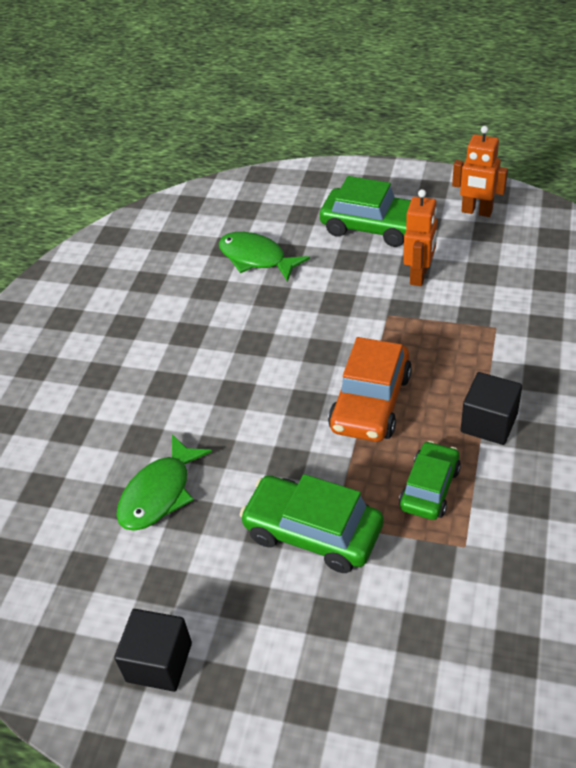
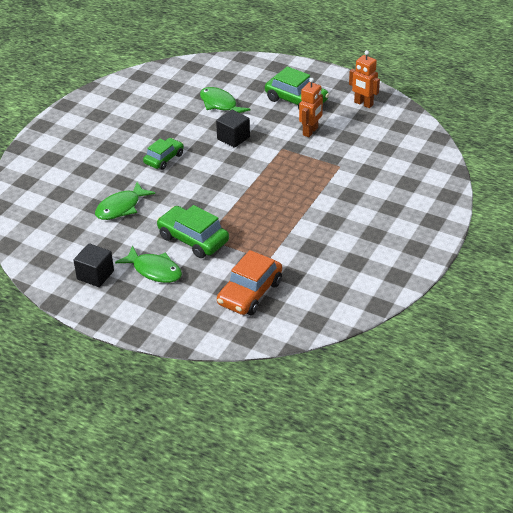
camera: 10 degrees right, 5 degrees down
(268, 622) = (154, 270): none -> green fish
(371, 402) = (251, 188): orange car -> orange car (250, 293)
(429, 488) = (262, 232): green car -> green car (164, 159)
(489, 423) = (310, 210): black cube -> black cube (233, 138)

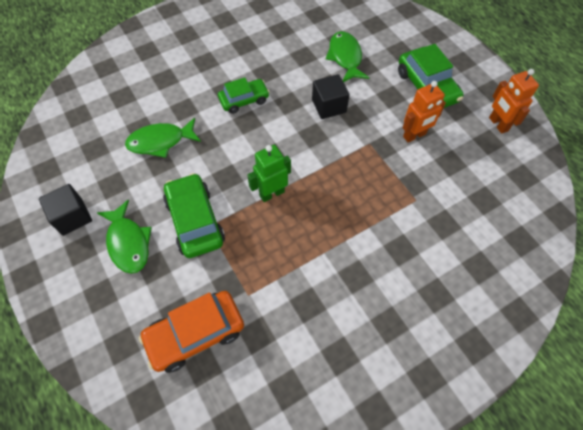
camera: 30 degrees right, 20 degrees up
(235, 202) = (272, 193): none -> green robot

